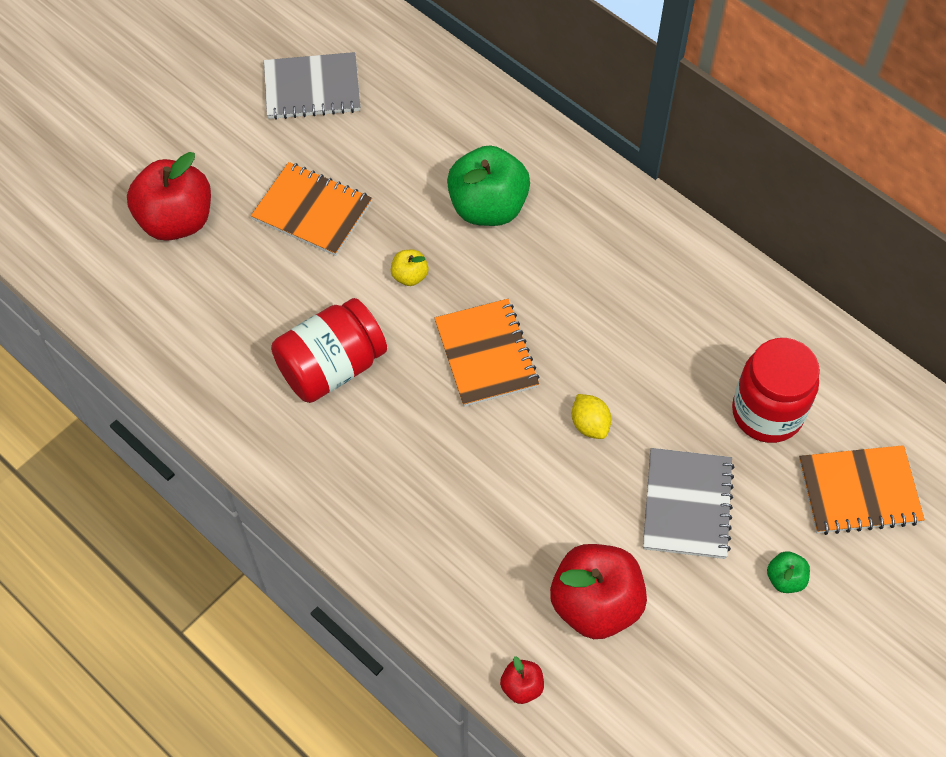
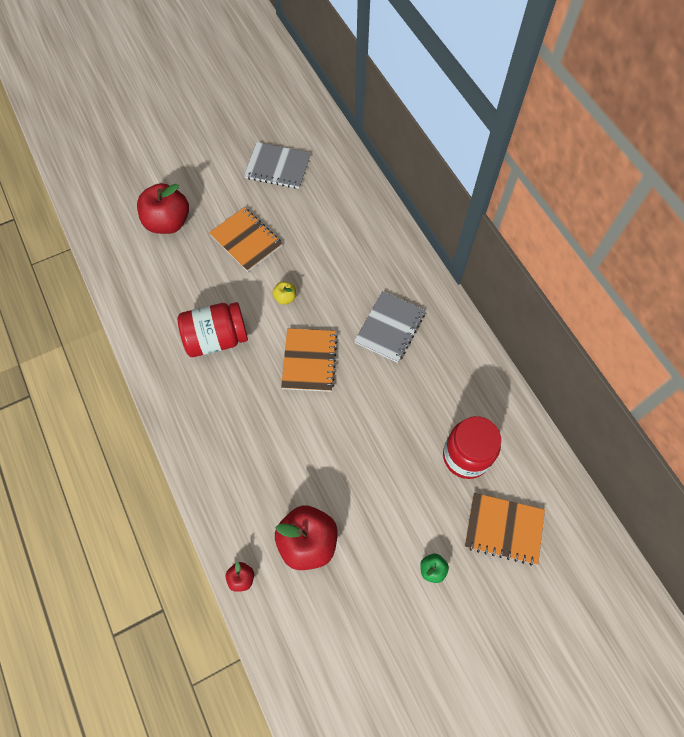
camera: 20 degrees right, 5 degrees up
(488, 207) = (349, 270): green apple -> none
(590, 424) = (352, 426): yellow lemon -> none
(687, 505) = (391, 498): grey notebook -> grey notebook (390, 328)

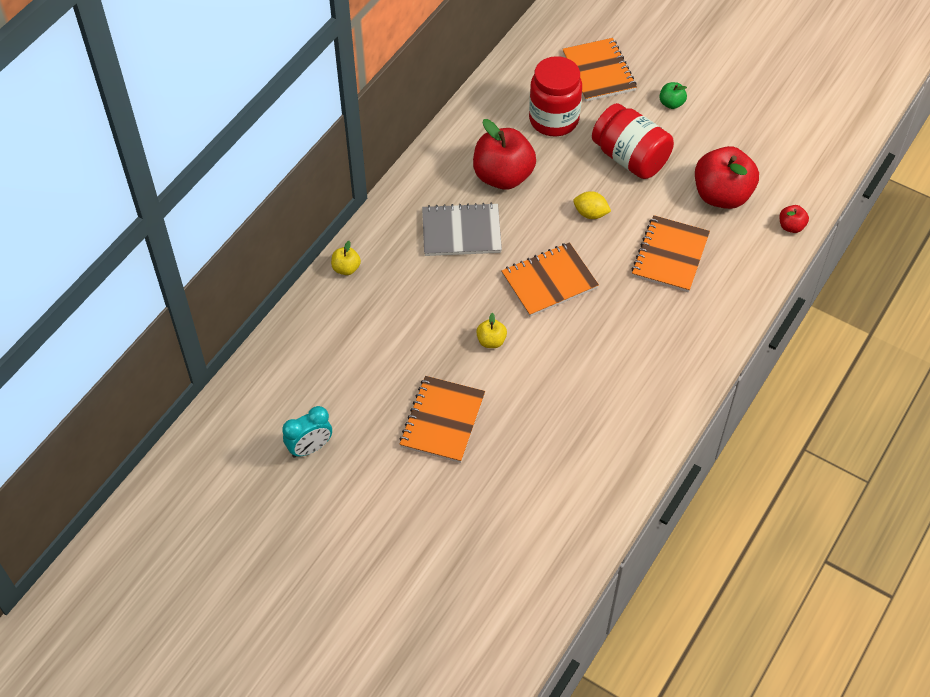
camera: 120 degrees left, 10 degrees down
(168, 222) = (473, 522): red apple -> red apple (503, 176)
(216, 338) = (586, 378): red jar -> red jar (630, 158)
(277, 459) = (670, 255): none -> orange notebook
(278, 167) = (310, 448): grey notebook -> turquoise clock
(352, 426) = (590, 214): none -> yellow lemon
(401, 243) = (346, 268): none -> yellow apple

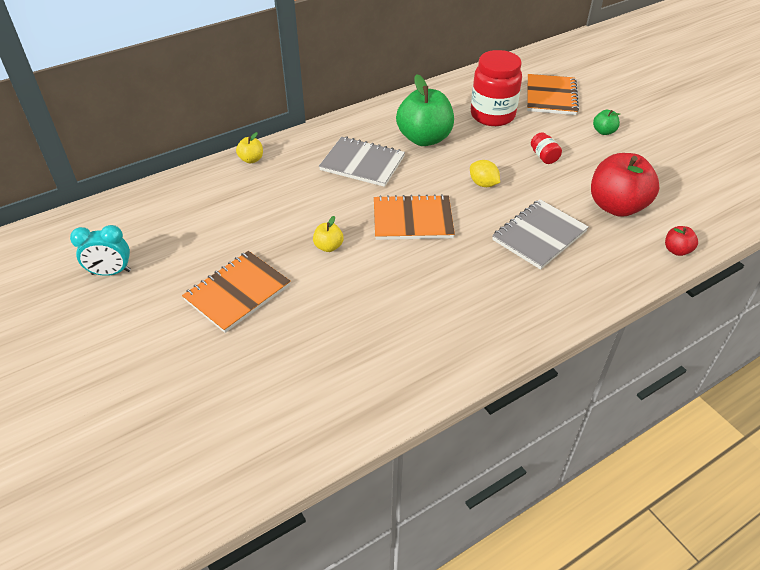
camera: 25 degrees right, 10 degrees down
(503, 176) = (424, 138): red apple -> green apple
(630, 158) = (544, 157): red jar -> red jar, size x0.44
(670, 255) = (539, 236): orange notebook -> grey notebook

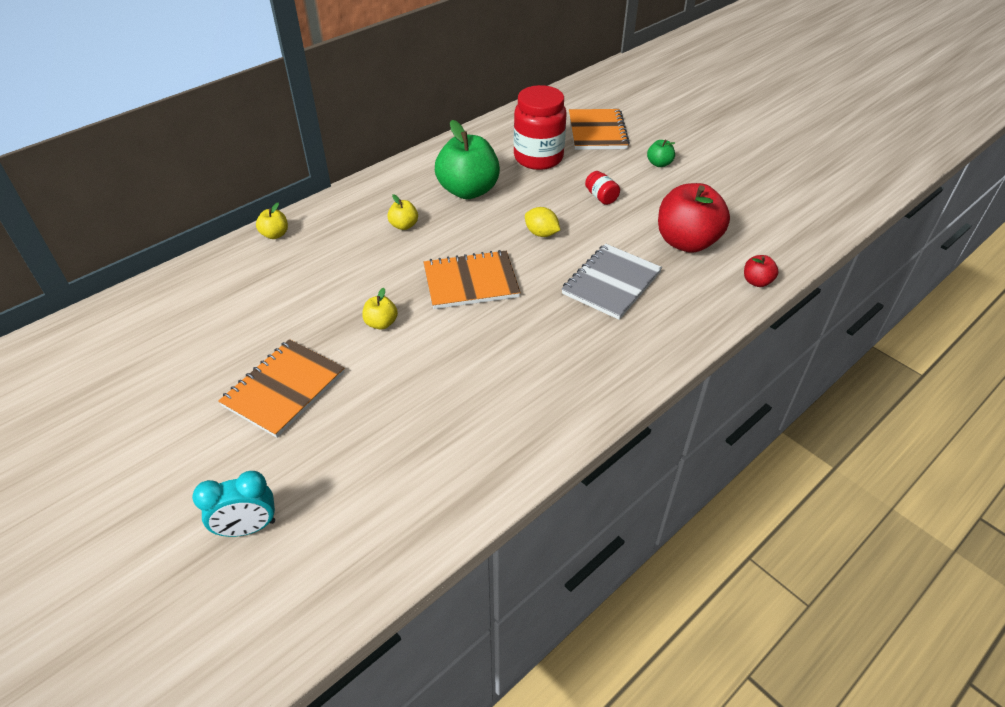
camera: 10 degrees left, 0 degrees up
(111, 272) = (127, 385): turquoise clock -> turquoise clock (248, 528)
(362, 163) = (404, 225): grey notebook -> yellow apple

